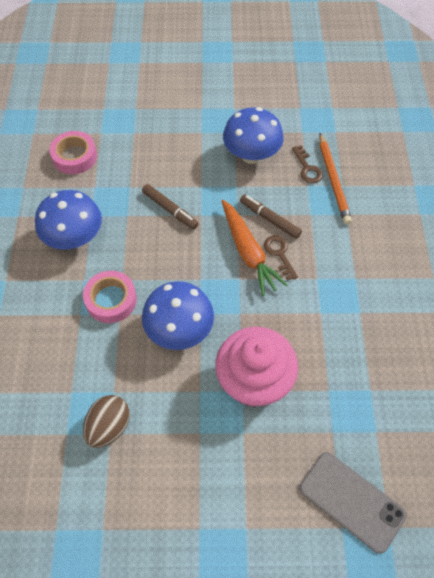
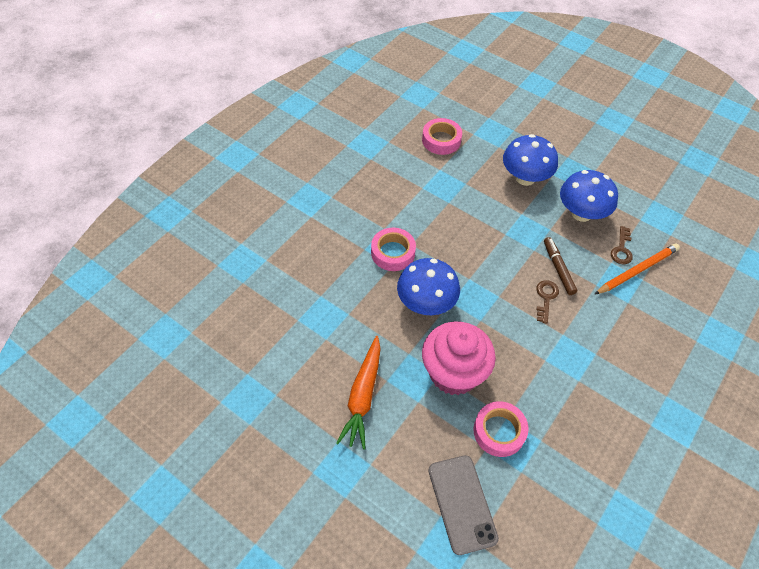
camera: 35 degrees right, 5 degrees down
(74, 238) = (399, 196): blue mushroom -> blue mushroom (525, 178)
(109, 426) = (328, 334): brown egg -> none
(170, 210) = (484, 216): brown marker -> none
(248, 252) = (521, 282): orange carrot -> orange carrot (362, 396)
(332, 408) = (499, 431): none -> pink tape
(333, 180) = (637, 270): orange pencil -> orange pencil turned 150 degrees counterclockwise

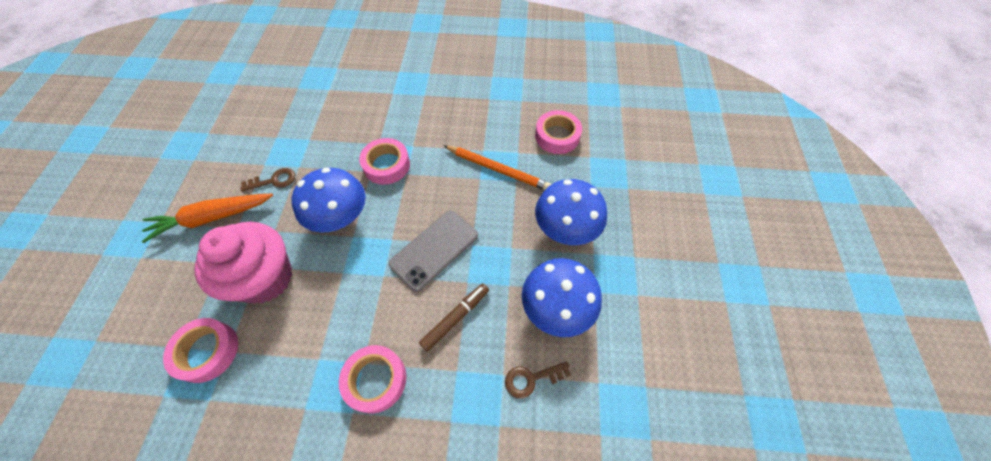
camera: 60 degrees right, 5 degrees up
(462, 503) = (112, 354): grey phone -> grey phone (434, 250)
(546, 298) = (405, 323): brown key -> brown key (273, 181)
(579, 331) = (375, 380): none -> pink tape
(637, 270) = (509, 413): orange pencil -> orange pencil (497, 169)

